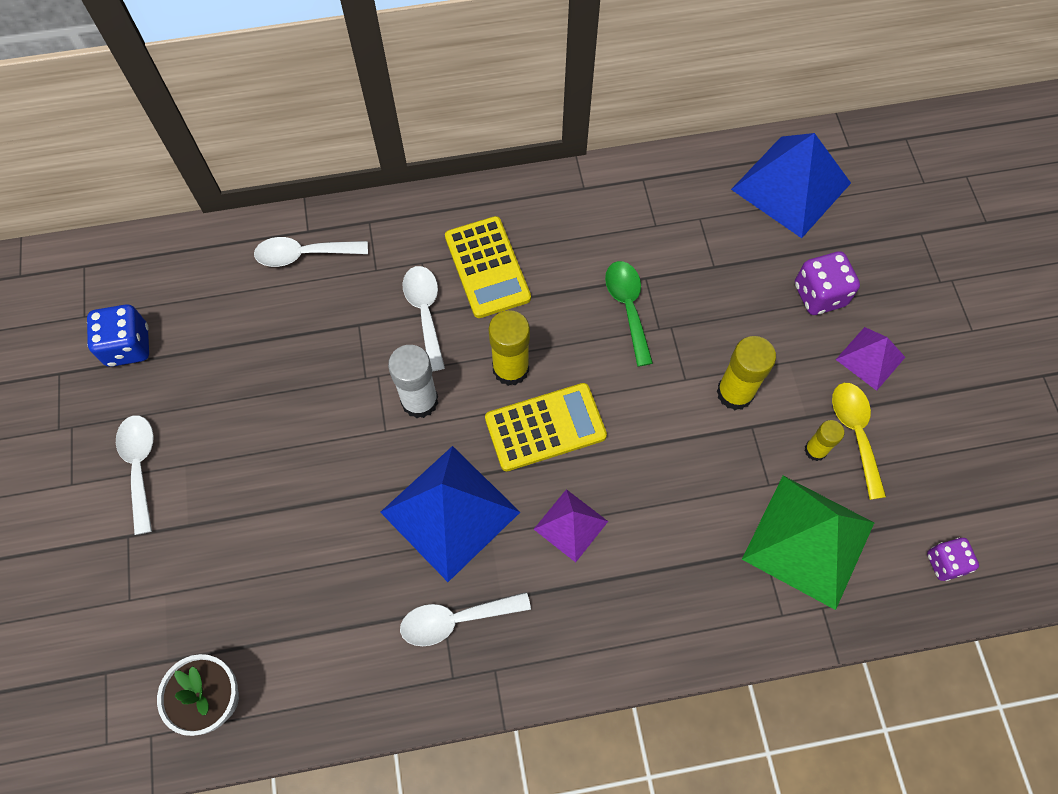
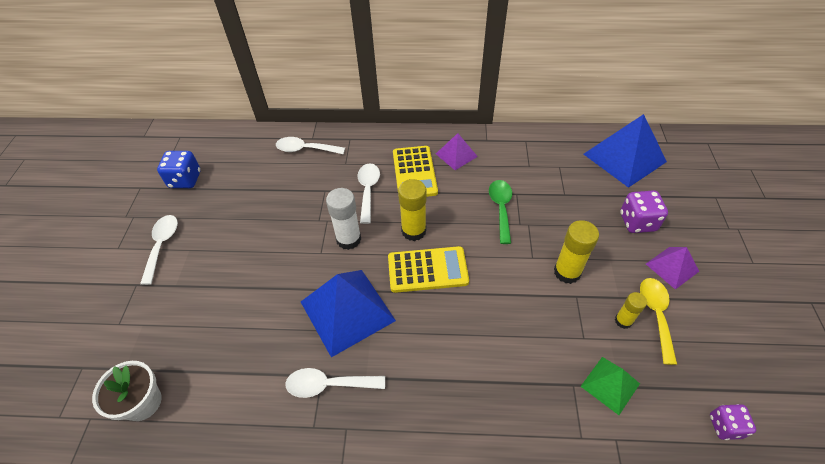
camera: 15 degrees right, 15 degrees down
(570, 525) = (429, 336): purple pyramid -> purple pyramid (456, 155)
(808, 541) = (610, 385): green pyramid -> green pyramid, size x0.54

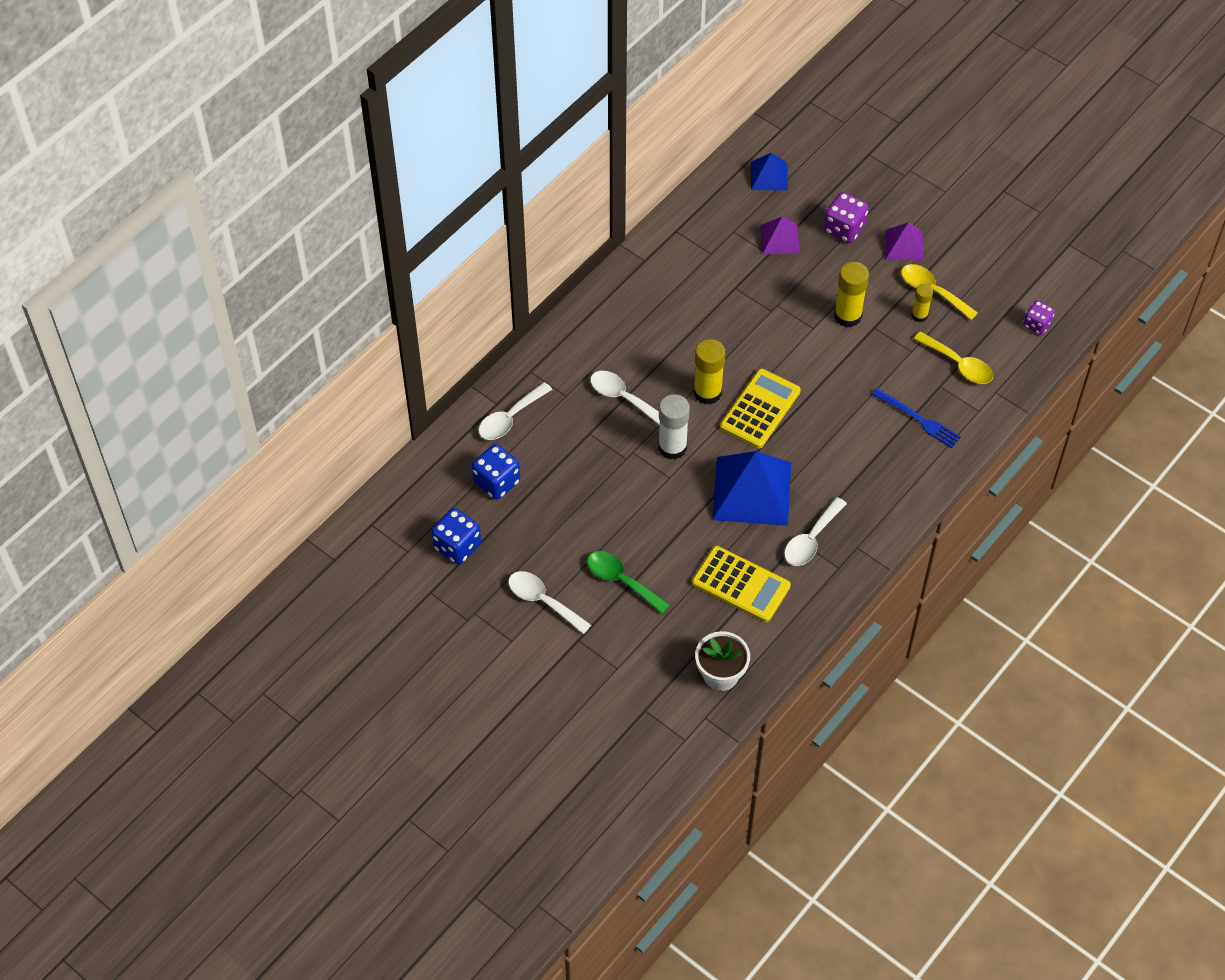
camera: 55 degrees left, 5 degrees up
(250, 170) = (497, 482): none -> blue dice
(414, 172) = (634, 347): yellow calculator -> yellow calculator (741, 584)
(456, 155) = (642, 298): purple pyramid -> purple pyramid (779, 239)
(501, 208) = (741, 311): green spoon -> green spoon (622, 581)
(522, 390) = (918, 419): none -> blue fork
(610, 385) = (958, 364): green pyramid -> yellow spoon
(624, 158) = (769, 176): blue pyramid -> blue pyramid, size x0.54

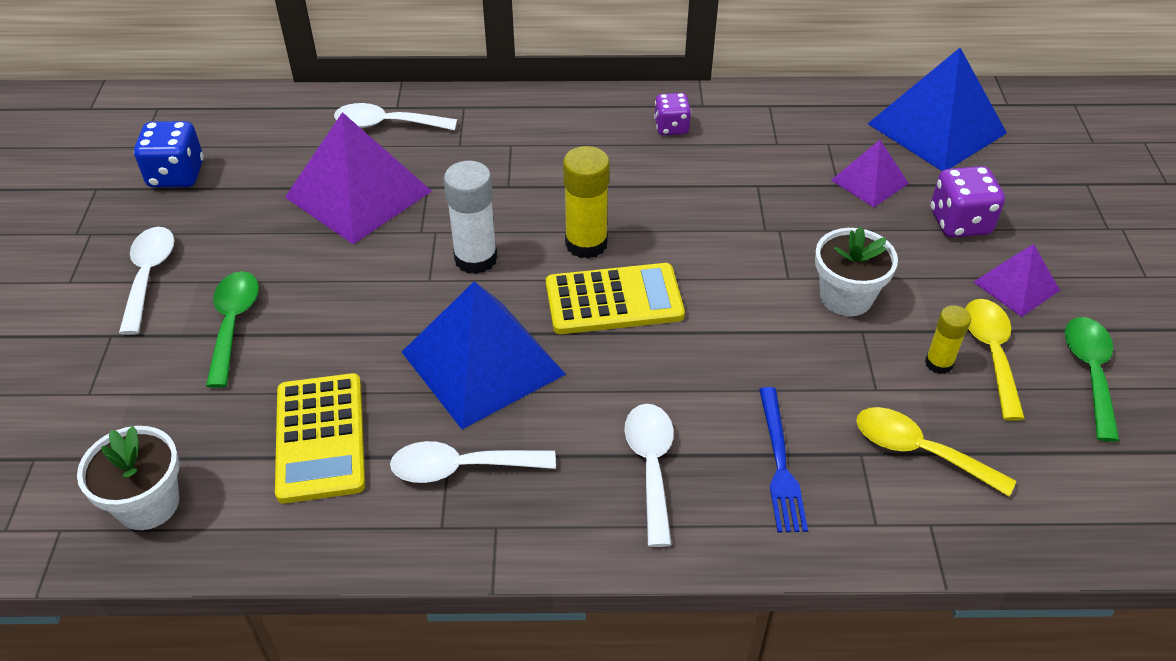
camera: 50 degrees right, 10 degrees down
(497, 482) = (291, 158): blue dice -> none
(564, 468) = (358, 194): none -> purple pyramid
(623, 398) = (503, 185): white spoon -> white spoon (651, 467)
(769, 176) = (936, 128): blue pyramid -> blue pyramid, size x1.87
(847, 316) = (846, 297): yellow glue stick -> white flower pot
(958, 364) = (920, 451): yellow spoon -> yellow spoon turned 120 degrees clockwise
(976, 266) = (1090, 373): none -> green spoon
(1036, 325) = (1099, 500): purple dice -> purple dice (671, 127)

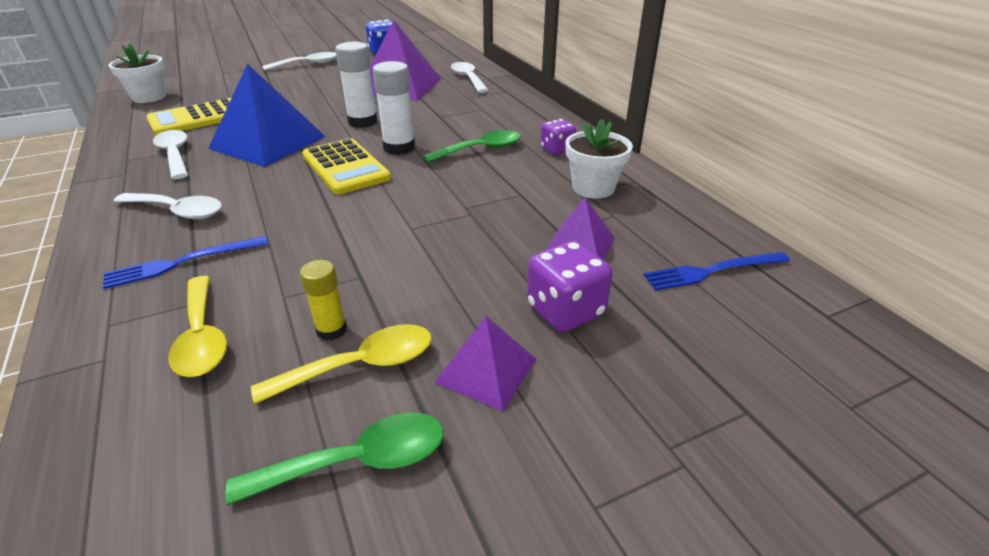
camera: 65 degrees right, 10 degrees down
(233, 324) = (279, 85): green spoon -> green spoon (480, 150)
(586, 244) = (399, 148): yellow glue stick -> white glue stick
(651, 467) = (177, 211): white spoon -> white spoon turned 45 degrees clockwise
(846, 297) = (401, 260): white flower pot -> white flower pot (593, 188)
(920, 451) = (202, 336): yellow spoon -> yellow spoon turned 150 degrees clockwise
(936, 128) = (712, 271): blue pyramid -> blue fork

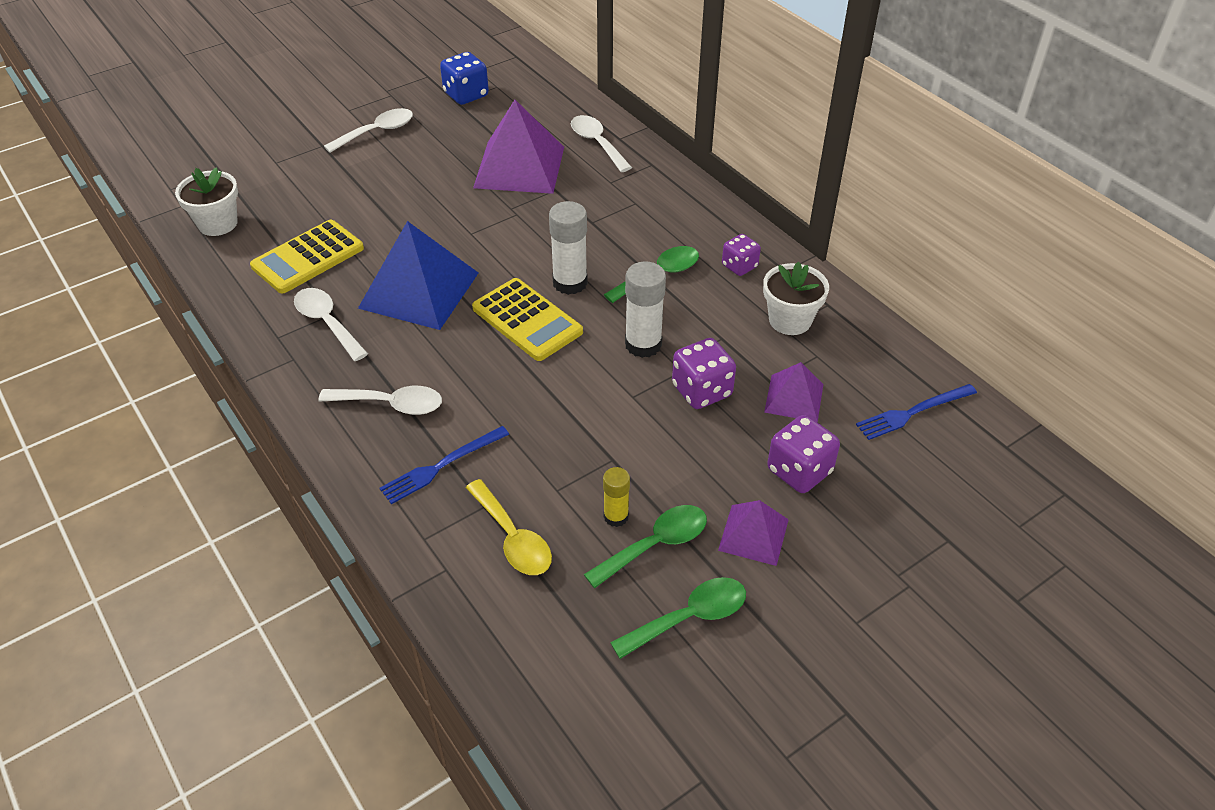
camera: 10 degrees left, 10 degrees up
(360, 366) = (655, 545): yellow spoon -> green spoon
(362, 122) = (508, 242): white glue stick -> white glue stick (643, 344)
(483, 230) = (702, 391): none -> purple dice

